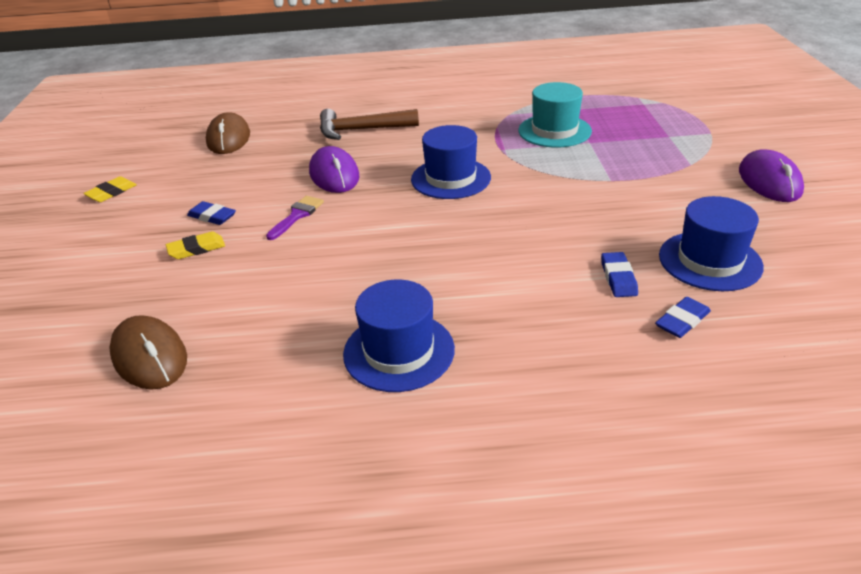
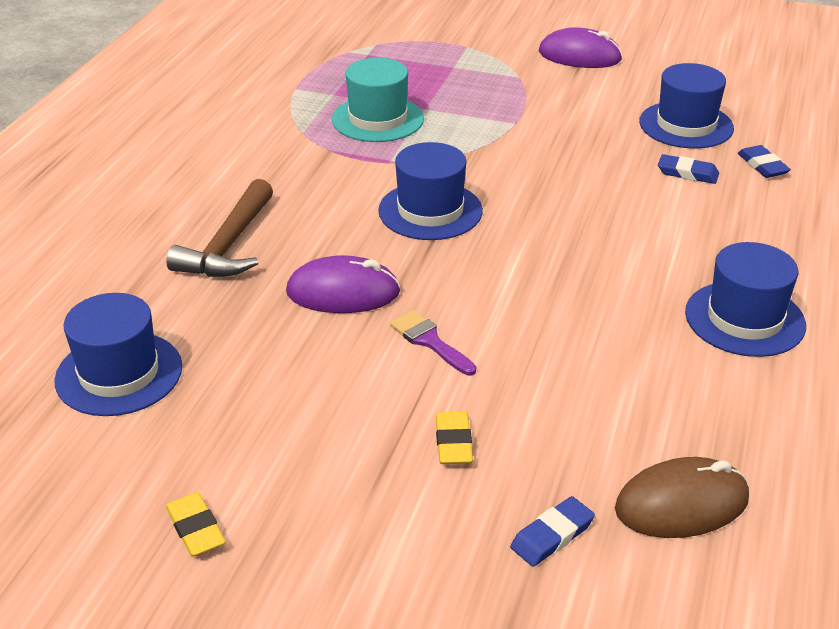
camera: 70 degrees left, 0 degrees up
(212, 216) = (372, 418): blue eraser -> blue eraser (552, 535)
(229, 138) = (119, 373): brown mouse -> blue hat

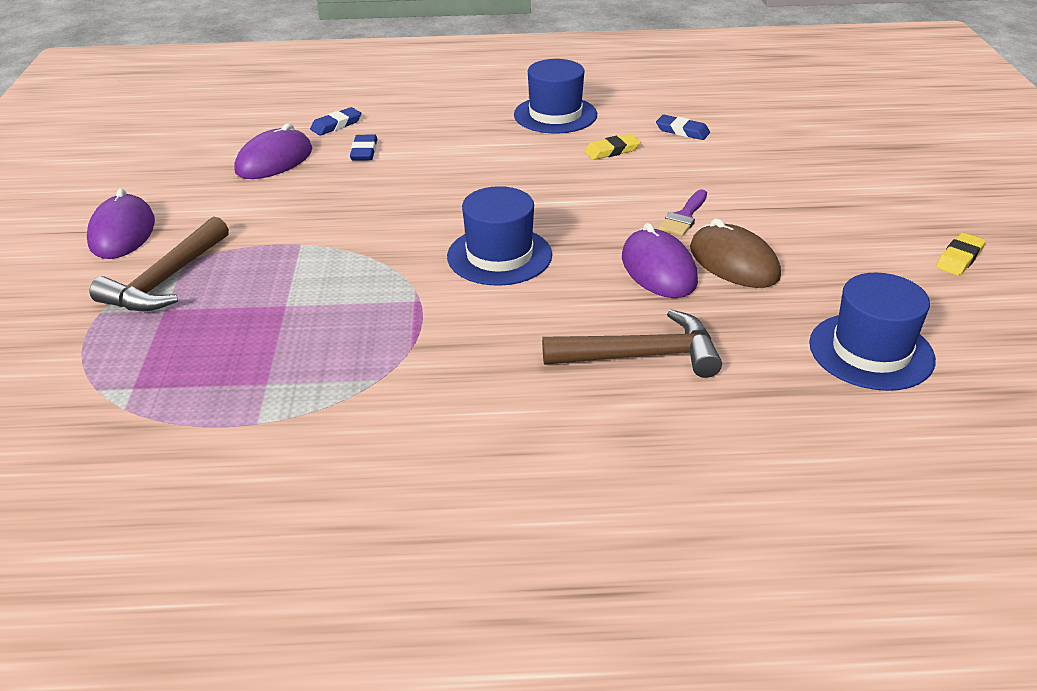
camera: 110 degrees left, 0 degrees up
(378, 119) = (323, 331): turquoise hat -> none
(453, 442) = (776, 187): yellow eraser -> yellow eraser (612, 151)
(494, 68) = (166, 280): none -> brown hammer
(552, 535) = (814, 146): blue eraser -> blue eraser (682, 131)
(681, 504) = (747, 116): brown mouse -> brown mouse (733, 262)
(686, 125) = (274, 161): blue hat -> purple mouse

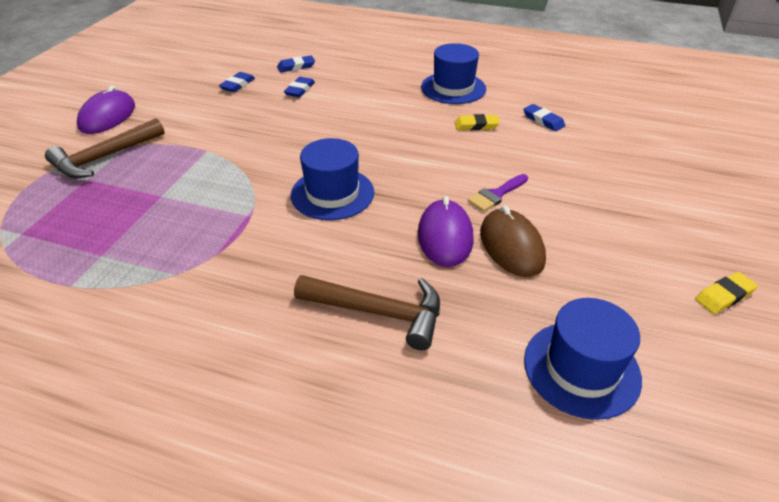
camera: 20 degrees right, 5 degrees up
(274, 161) = (237, 85): purple mouse -> blue eraser

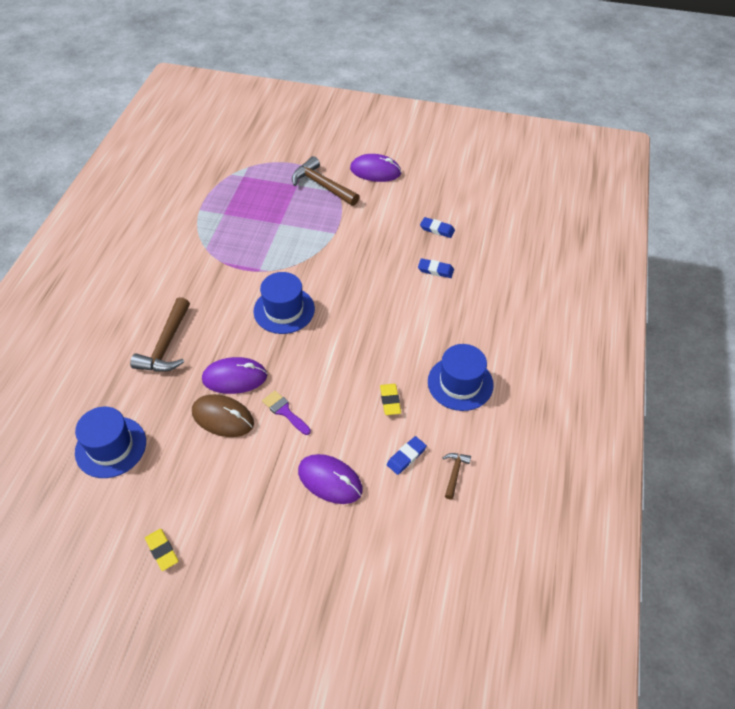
camera: 85 degrees right, 10 degrees up
(296, 66) = (479, 261): blue eraser -> none
(511, 246) = (223, 417): brown mouse -> brown mouse turned 45 degrees clockwise
(555, 98) = (454, 473): none -> brown hammer
(582, 165) = (330, 480): none -> purple mouse

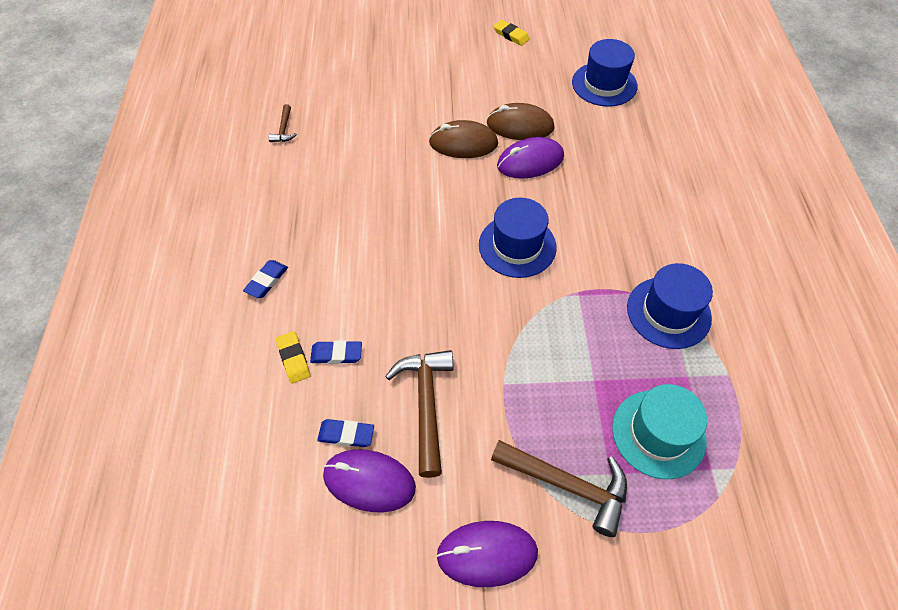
camera: 165 degrees right, 5 degrees up
(166, 345) = (623, 176): brown hammer -> brown hammer (426, 404)
(260, 194) = (658, 433): none -> turquoise hat
(284, 411) = (463, 143): purple brush -> brown mouse
(330, 480) = (397, 101): purple mouse -> purple mouse (369, 481)
(390, 401) = (359, 175): yellow eraser -> yellow eraser (294, 359)
(406, 457) = (332, 132): blue eraser -> blue eraser (266, 281)
(460, 383) = (286, 209): blue hat -> blue hat (668, 312)

